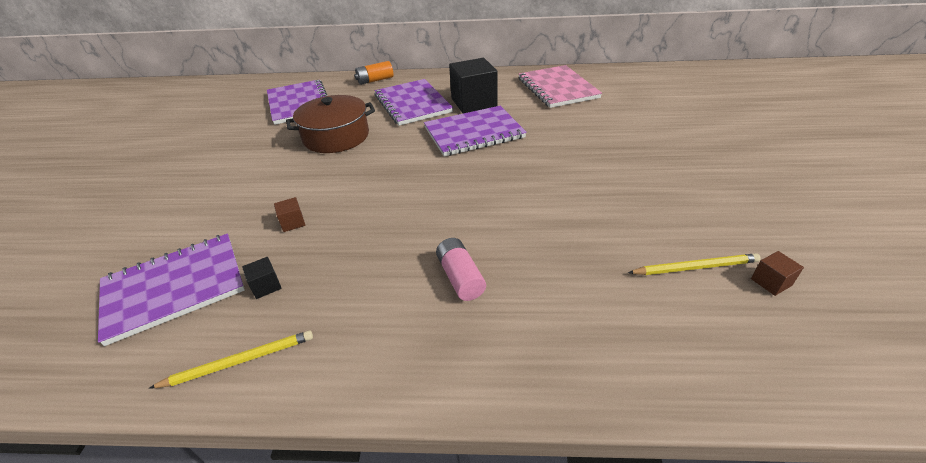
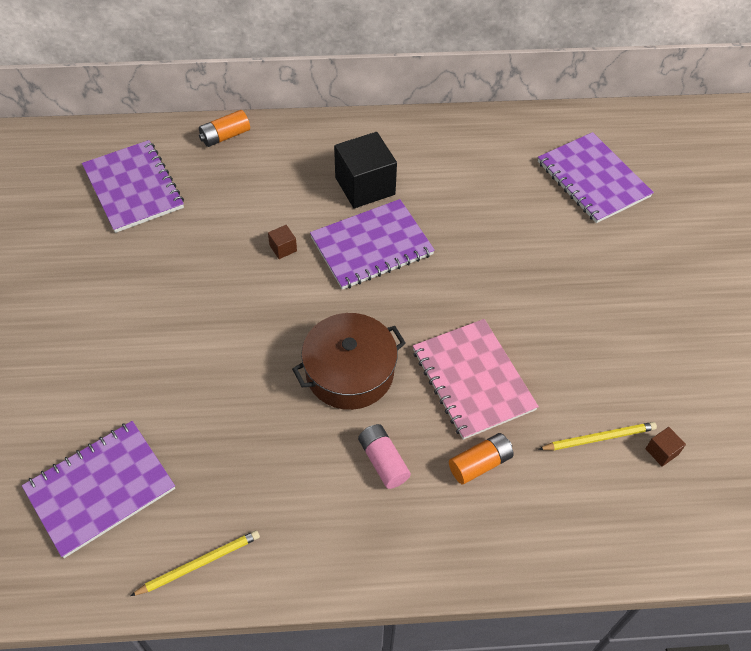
camera: 10 degrees left, 15 degrees up
(266, 286) = (194, 481): black cube -> none
(292, 222) = (194, 398): brown cube -> brown cube (283, 248)
(336, 136) = (203, 255): brown pot -> brown pot (349, 372)
(412, 104) = (286, 189): purple notebook -> purple notebook (593, 179)
(557, 88) = (468, 157): pink notebook -> pink notebook (473, 380)
(563, 284) = (480, 464): none -> orange battery

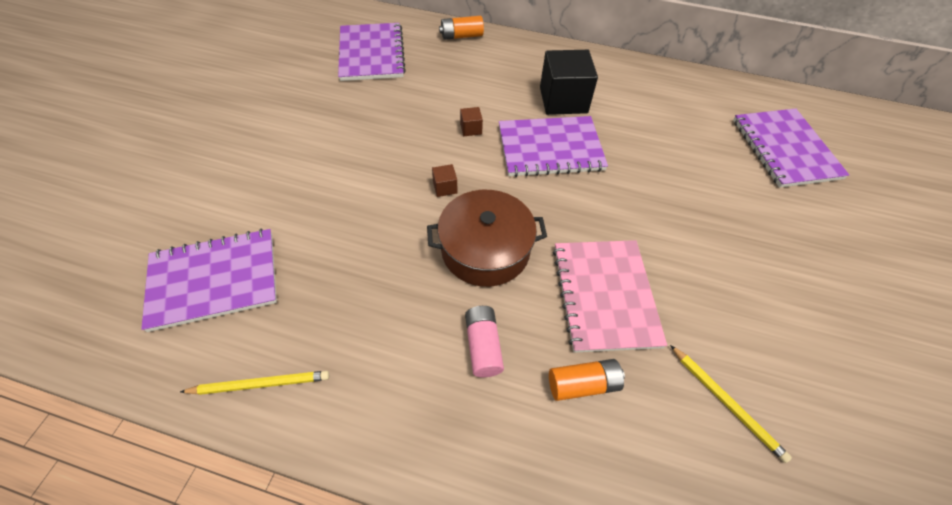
camera: 20 degrees right, 0 degrees up
(599, 438) = (726, 403): yellow pencil -> yellow pencil turned 45 degrees clockwise
(661, 451) = (799, 445): brown cube -> brown cube (445, 187)

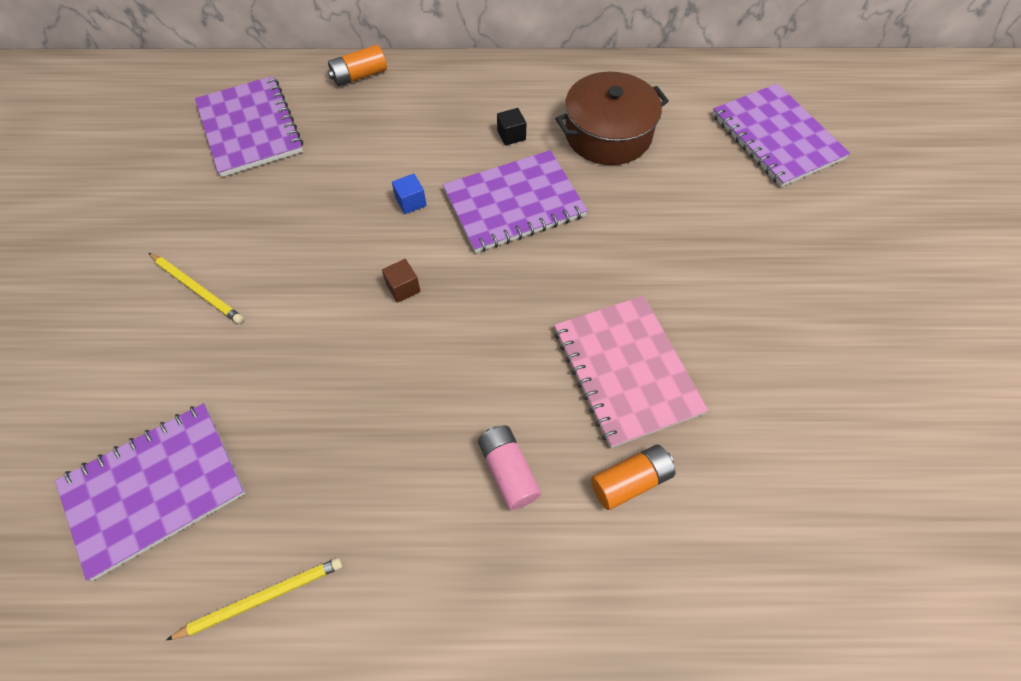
camera: 15 degrees left, 5 degrees up
(471, 129) = (411, 202): brown cube -> blue cube
(485, 249) = (476, 354): brown pot -> brown pot (608, 134)
(563, 100) = (511, 135): black cube -> black cube, size x0.43
(726, 403) = (783, 455): yellow pencil -> yellow pencil (197, 289)

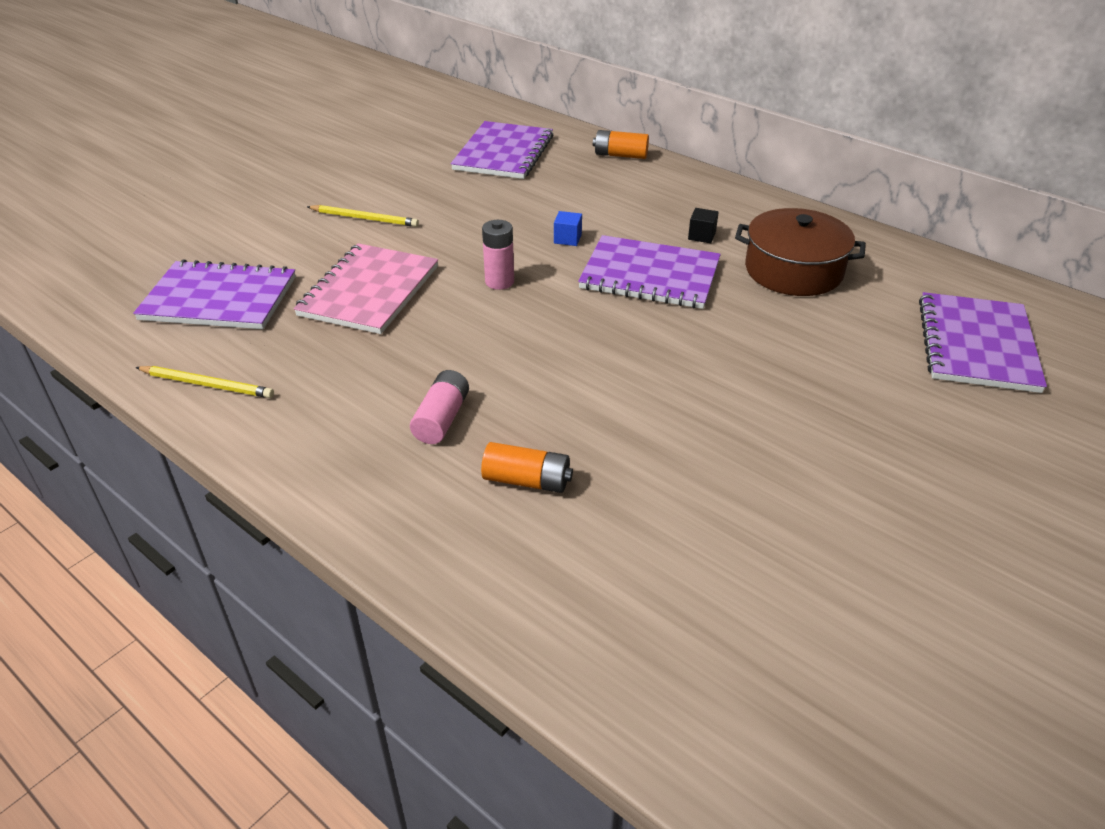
camera: 40 degrees right, 20 degrees down
(197, 289) = (365, 218): yellow pencil -> yellow pencil turned 60 degrees counterclockwise
(403, 288) = (499, 282): brown cube -> pink battery
(626, 371) = (612, 416): pink notebook -> pink notebook (369, 291)

